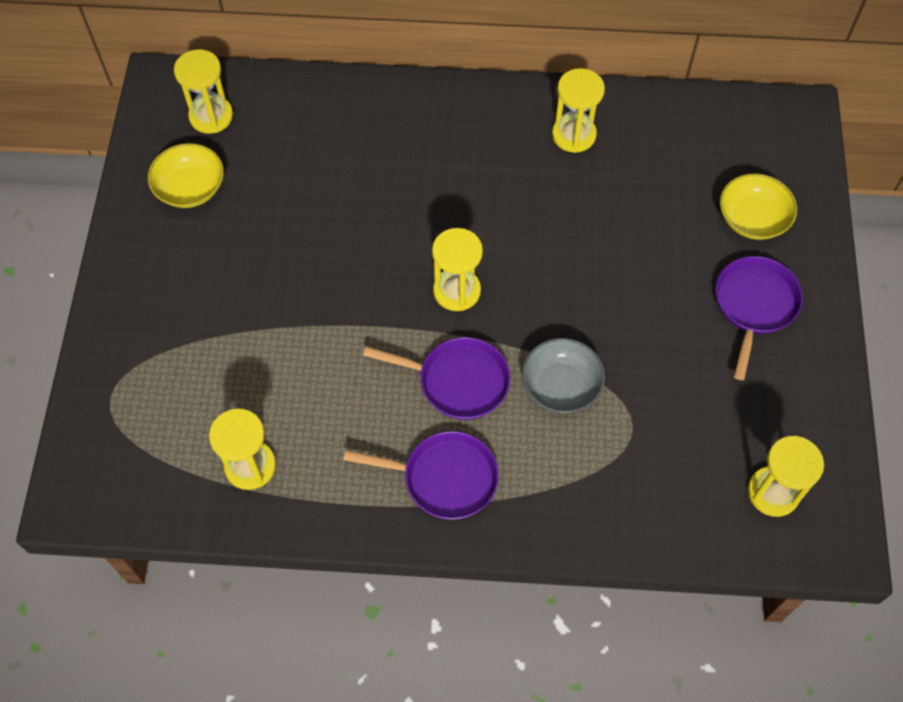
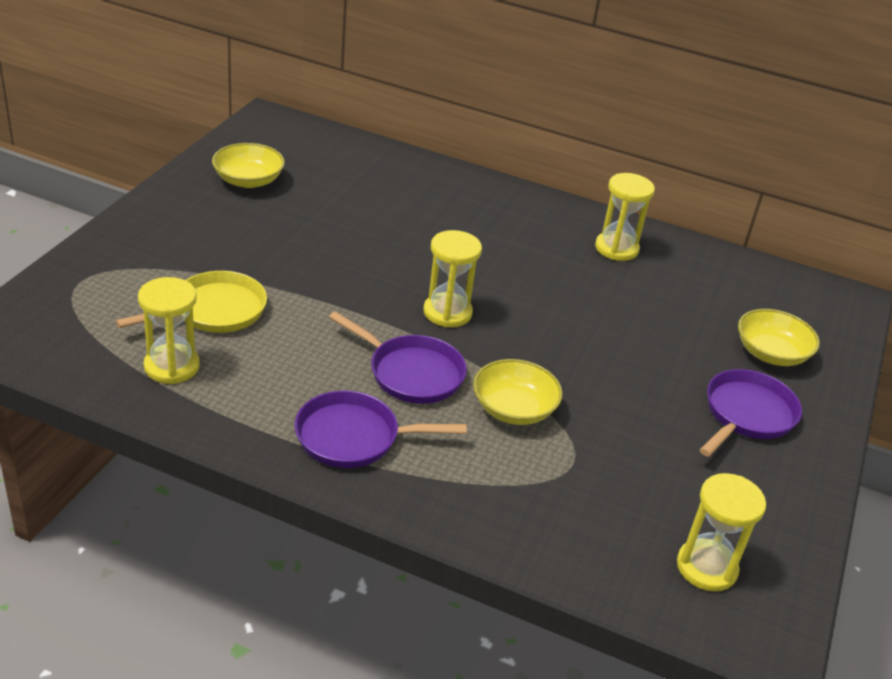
camera: 15 degrees right, 25 degrees down
(211, 116) = (296, 147): yellow hourglass -> none
(250, 381) = (213, 311): none -> yellow pan
(444, 478) = (354, 437): purple pan -> purple pan turned 150 degrees clockwise
(561, 385) = (513, 409): grey bowl -> yellow bowl

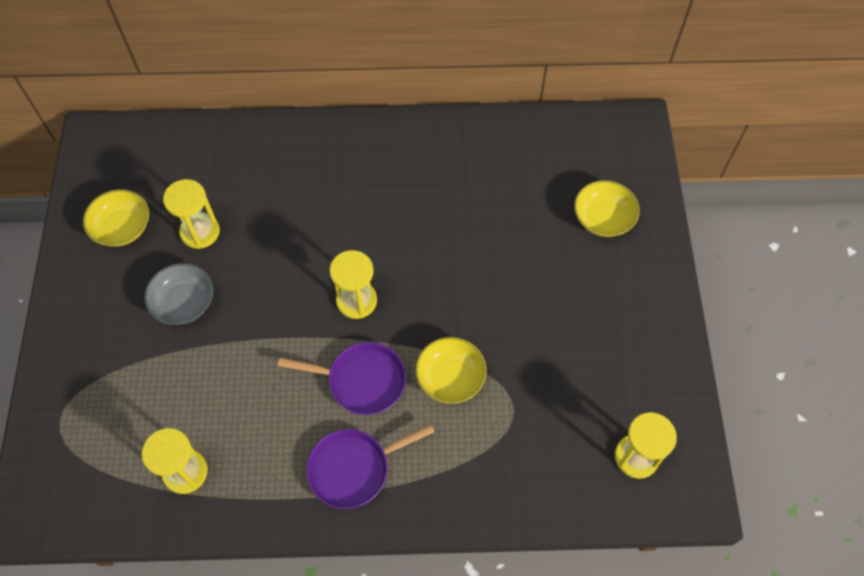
camera: 20 degrees left, 25 degrees up
(213, 311) = (182, 396): yellow pan -> none
(268, 249) = (184, 302): none -> grey bowl
(616, 248) = (448, 157): yellow hourglass -> yellow hourglass (200, 232)
(746, 415) = (609, 294): purple pan -> none

